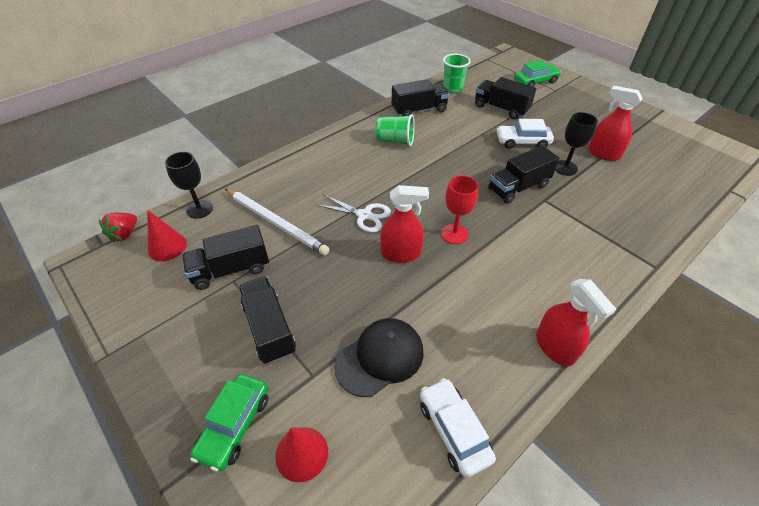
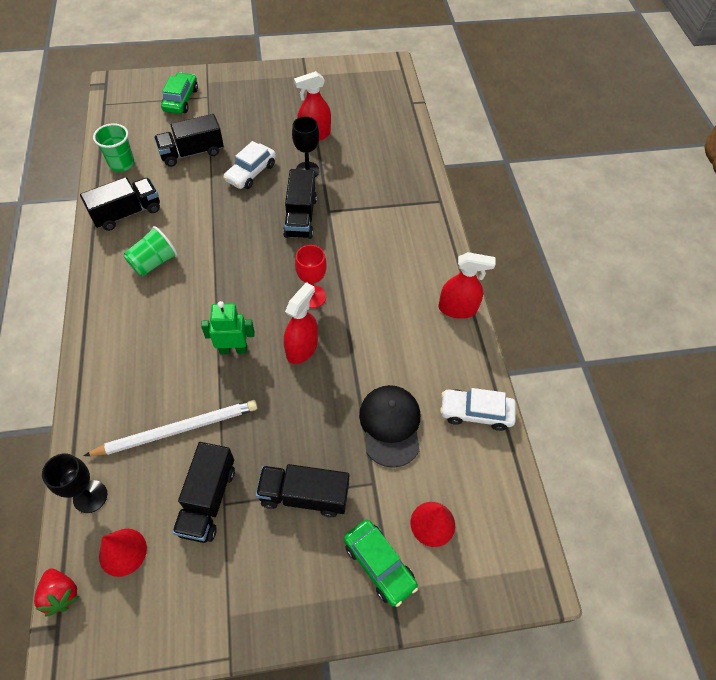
camera: 60 degrees left, 10 degrees up
(364, 215) = (233, 349): white scissors -> green robot
(419, 110) = (127, 213): black truck -> black truck turned 45 degrees clockwise

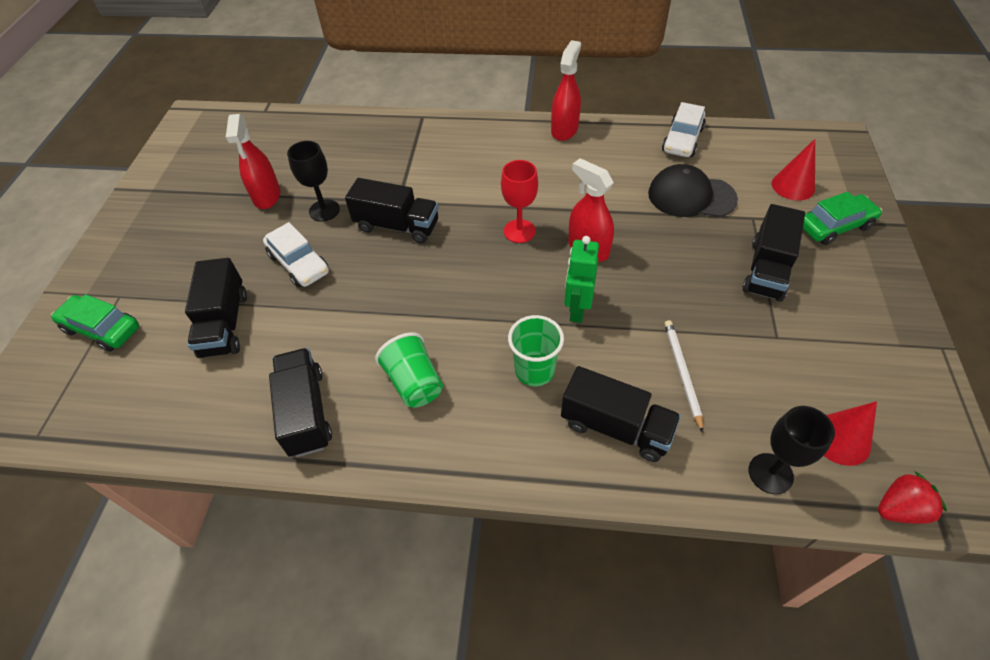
camera: 70 degrees left, 5 degrees down
(122, 164) = (197, 415): green cup -> green cup (534, 370)
(178, 430) = (682, 373): white pencil -> white pencil, size x0.61
(208, 500) = (773, 351): black truck -> black truck (616, 427)

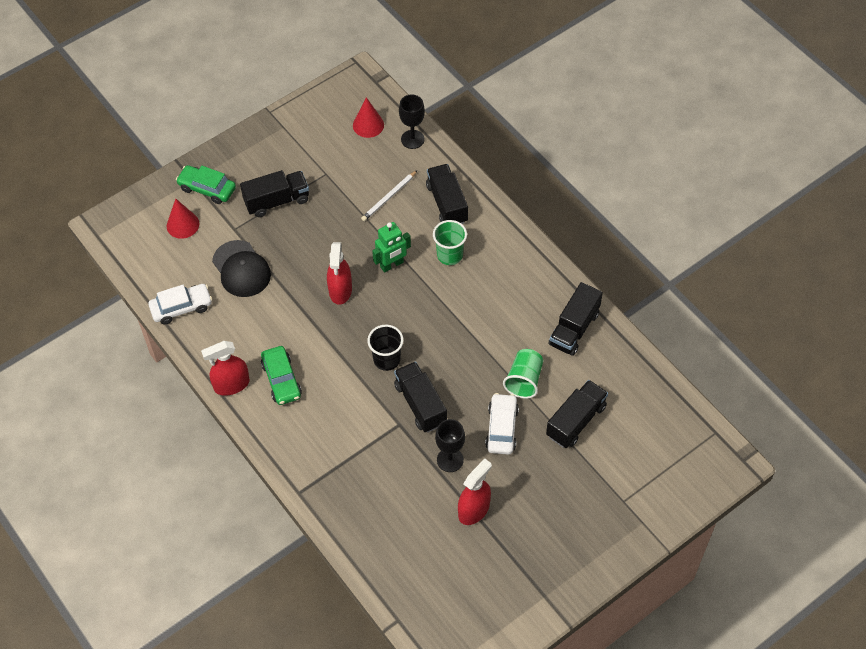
camera: 135 degrees left, 5 degrees up
(102, 329) = (646, 481): green car -> green car (281, 380)
(414, 383) = (510, 298): green cup -> green cup (524, 380)
(470, 233) = (386, 359): none -> black cup
(519, 231) = (359, 335): red goblet -> none
(899, 509) = (386, 94): red strawberry -> none

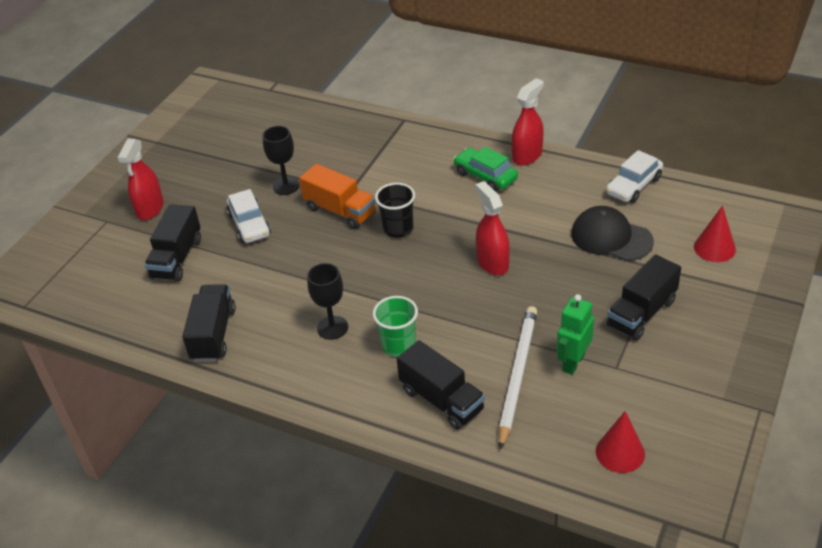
camera: 155 degrees right, 15 degrees down
(207, 189) = (730, 291): green car -> none
(389, 197) = (517, 375): white pencil -> white pencil, size x1.64
(392, 265) = (457, 308): green robot -> green robot (573, 362)
(412, 139) = (546, 461): black goblet -> black goblet (332, 327)
(420, 404) = (340, 211): black truck -> orange truck
(474, 510) = (244, 165): red spray bottle -> red spray bottle (150, 209)
(524, 380) = (246, 268): green cup -> none

